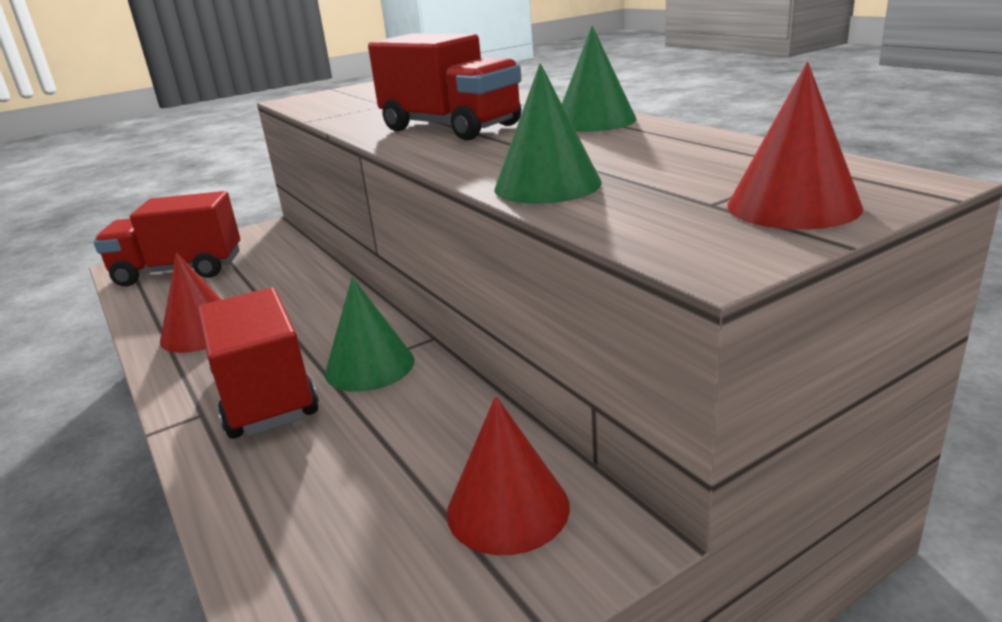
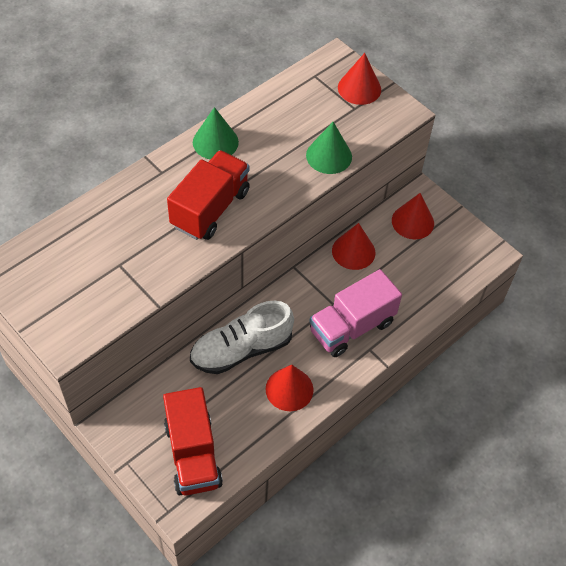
camera: 105 degrees left, 30 degrees up
(264, 395) = (352, 327): red truck -> pink truck
(301, 296) = (241, 349): none -> white shoe
(369, 366) = (323, 288): green cone -> none
(443, 405) = (353, 251): none -> red cone

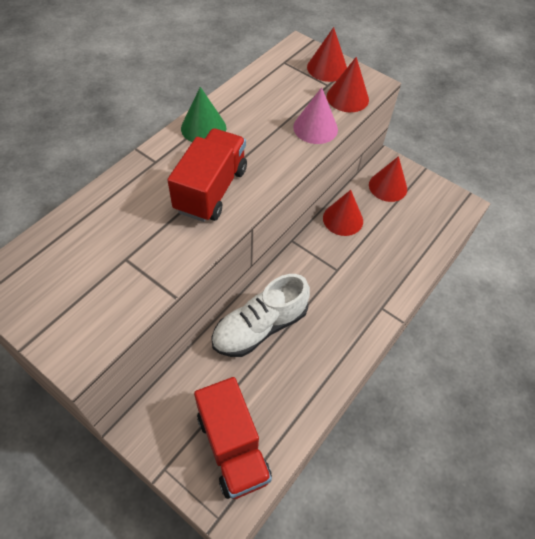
camera: 10 degrees left, 0 degrees up
(289, 389) = (315, 360): red cone -> red cone (347, 98)
(329, 156) = (315, 128): green cone -> pink cone
(352, 327) = (359, 289): pink truck -> none

